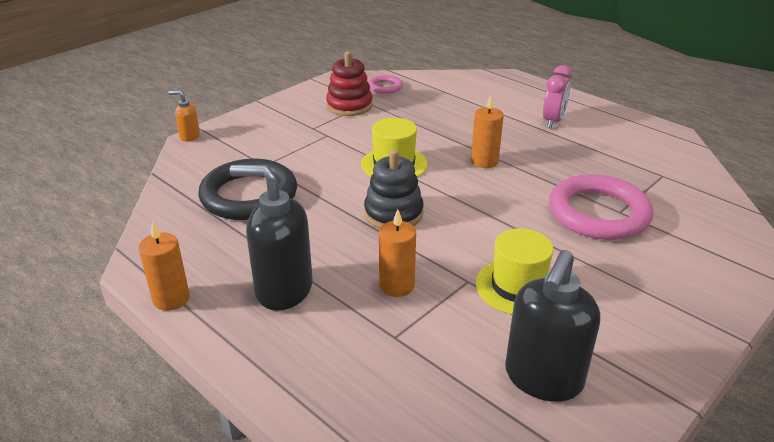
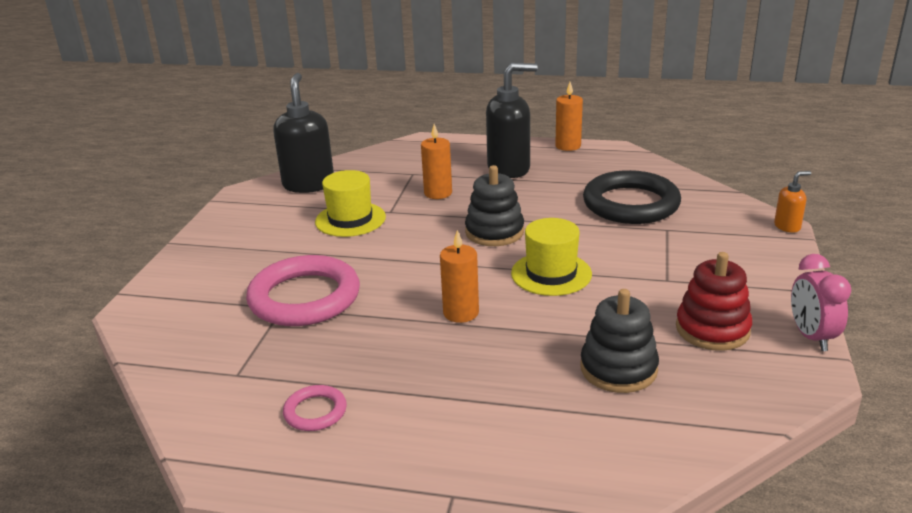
camera: 150 degrees right, 5 degrees down
(385, 87) = (724, 386): pink ring -> pink ring (315, 412)
(425, 107) = (618, 369): none -> black stacking toy
(553, 121) = (418, 417): pink clock -> pink clock (811, 337)

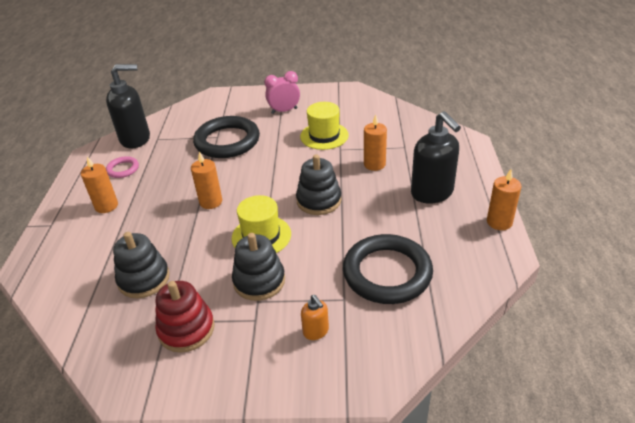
camera: 80 degrees right, 10 degrees up
(304, 297) = (227, 141): pink ring -> black ring
(308, 184) = (370, 109): black soap dispenser -> black soap dispenser (136, 139)
(423, 423) = (106, 206): none -> orange candle
(633, 277) = (259, 281): none -> black stacking toy
(787, 226) = (369, 394): orange soap dispenser -> orange soap dispenser (316, 331)
(811, 337) = (172, 395): pink clock -> pink clock (284, 111)

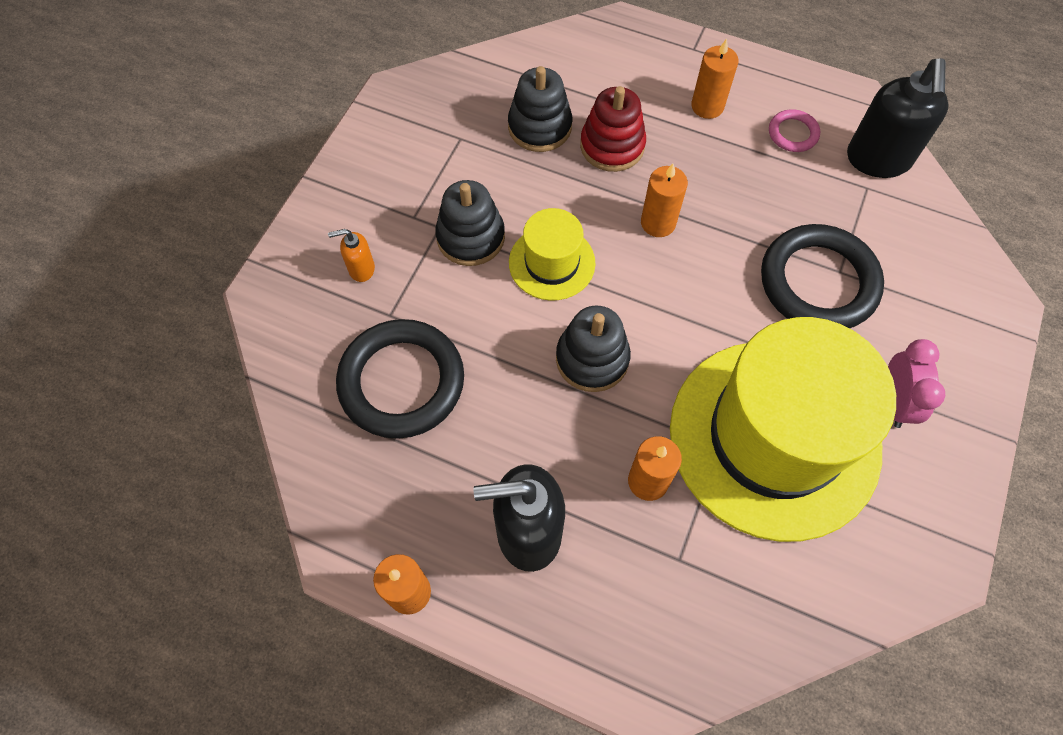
camera: 110 degrees right, 25 degrees up
(186, 329) = (438, 152): red stacking toy -> red stacking toy (612, 146)
(324, 136) = (774, 437): yellow hat -> yellow hat, size x2.20

